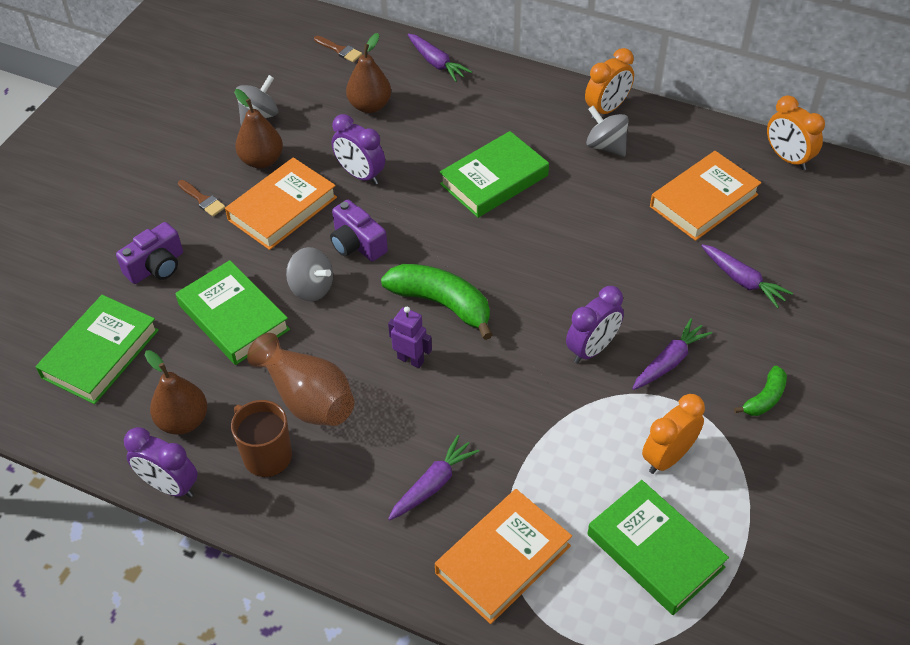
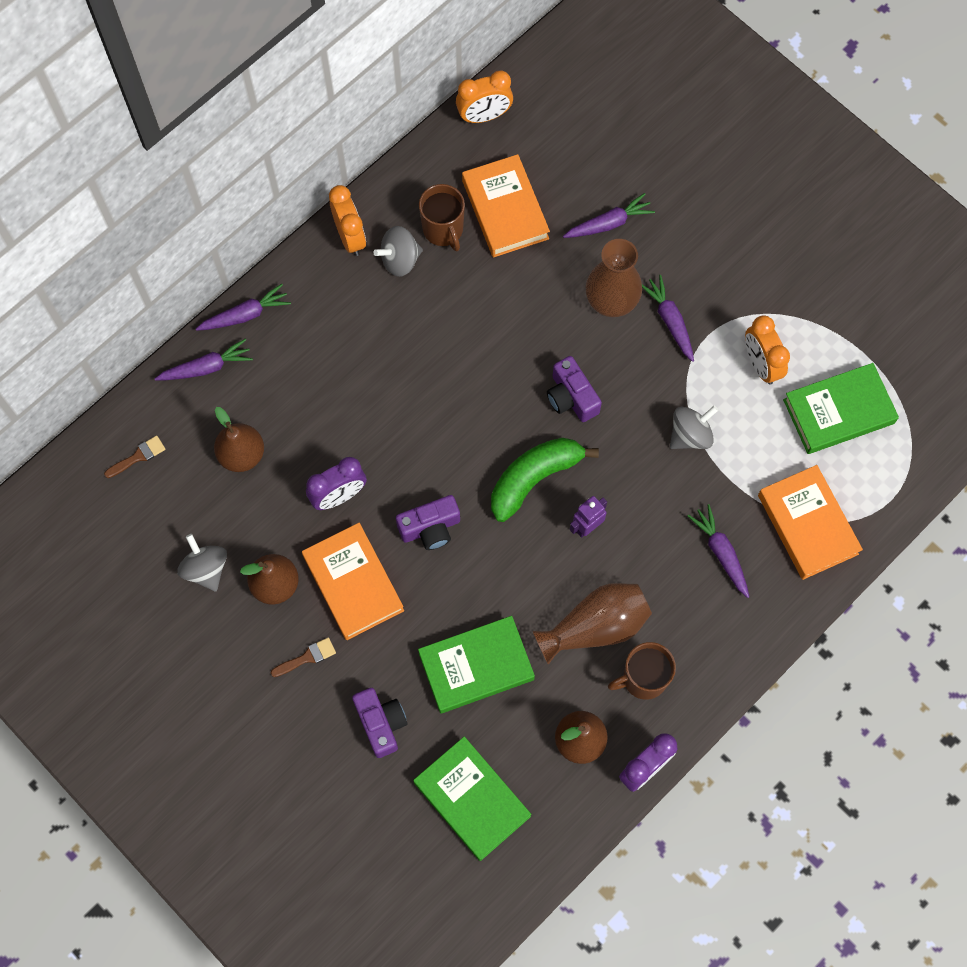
camera: 70 degrees left, 20 degrees up
(311, 288) = (469, 586): grey spinning top -> grey spinning top (690, 435)
(494, 180) = (400, 376): green book -> none
(496, 70) = (245, 315): none -> purple carrot
(540, 307) = (571, 397): none -> purple camera
(592, 349) = (633, 375): purple clock -> none
(654, 165) = (443, 230): none -> brown mug
(660, 307) = (611, 302): none -> brown vase
(764, 398) = (733, 267): green banana -> none

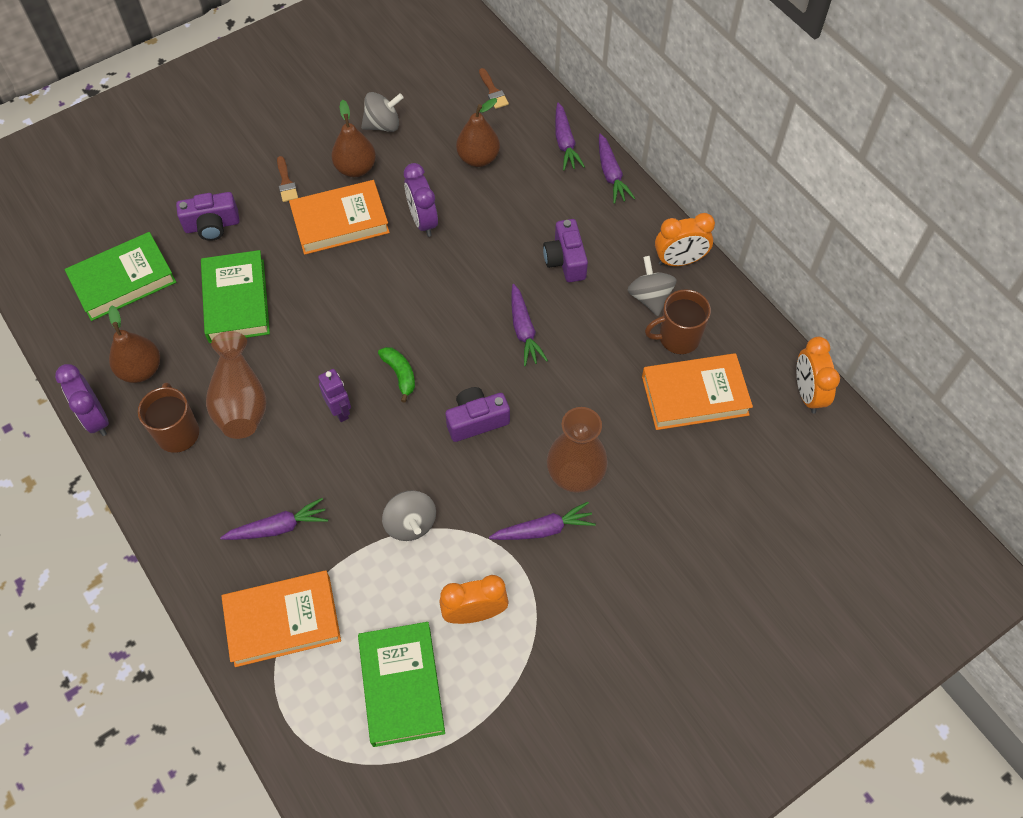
camera: 100 degrees right, 10 degrees down
(430, 528) = (374, 284): purple camera -> purple camera (565, 260)
(534, 479) = (400, 374): green banana -> green banana, size x0.53
(608, 223) = (667, 490): purple carrot -> purple carrot (524, 330)

